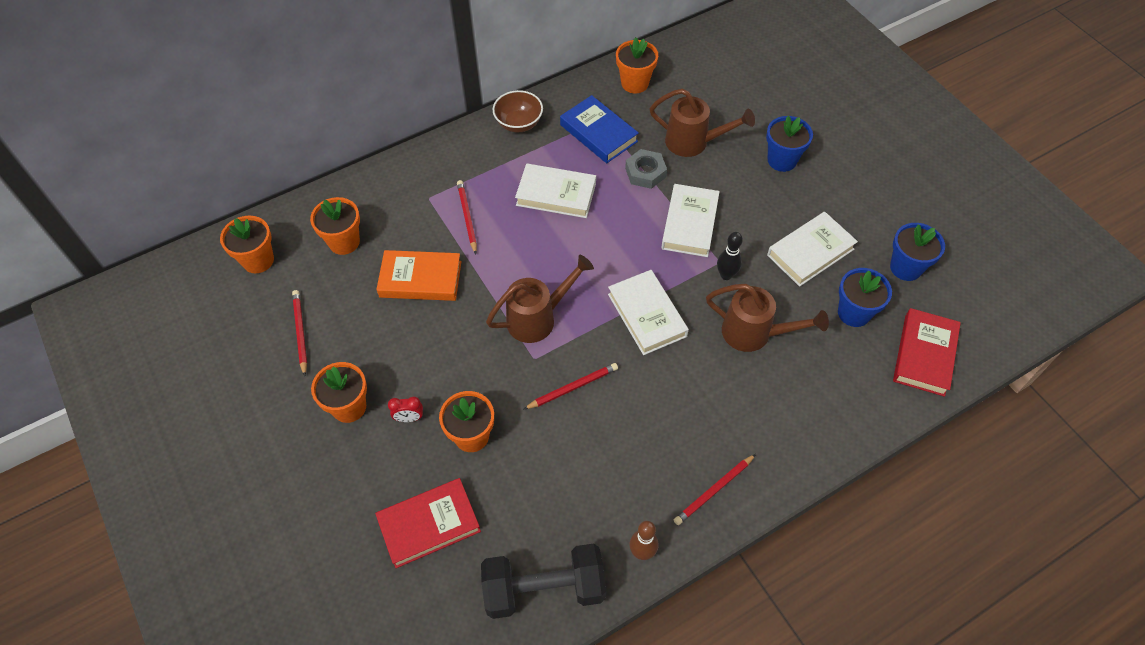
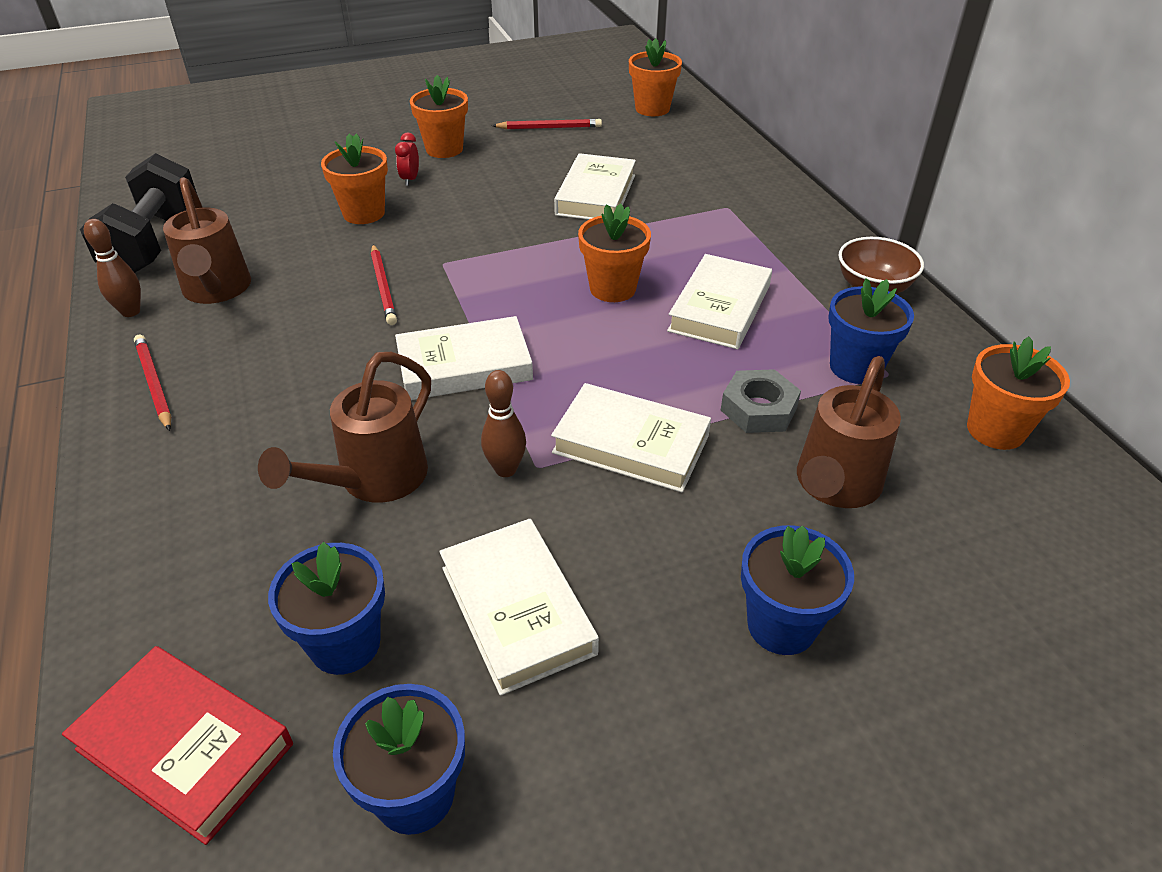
camera: 100 degrees right, 15 degrees down
(344, 242) = (666, 152): orange flower pot -> orange flower pot (612, 289)
(420, 279) = (596, 195): orange book -> white book
(429, 525) = (280, 184): red book -> none
(467, 217) = (688, 232): red pencil -> none
(537, 318) = (502, 271): brown watering can -> brown watering can (217, 290)
(598, 133) = (855, 367): blue book -> blue flower pot
(726, 275) = (506, 469): black bowling pin -> brown bowling pin

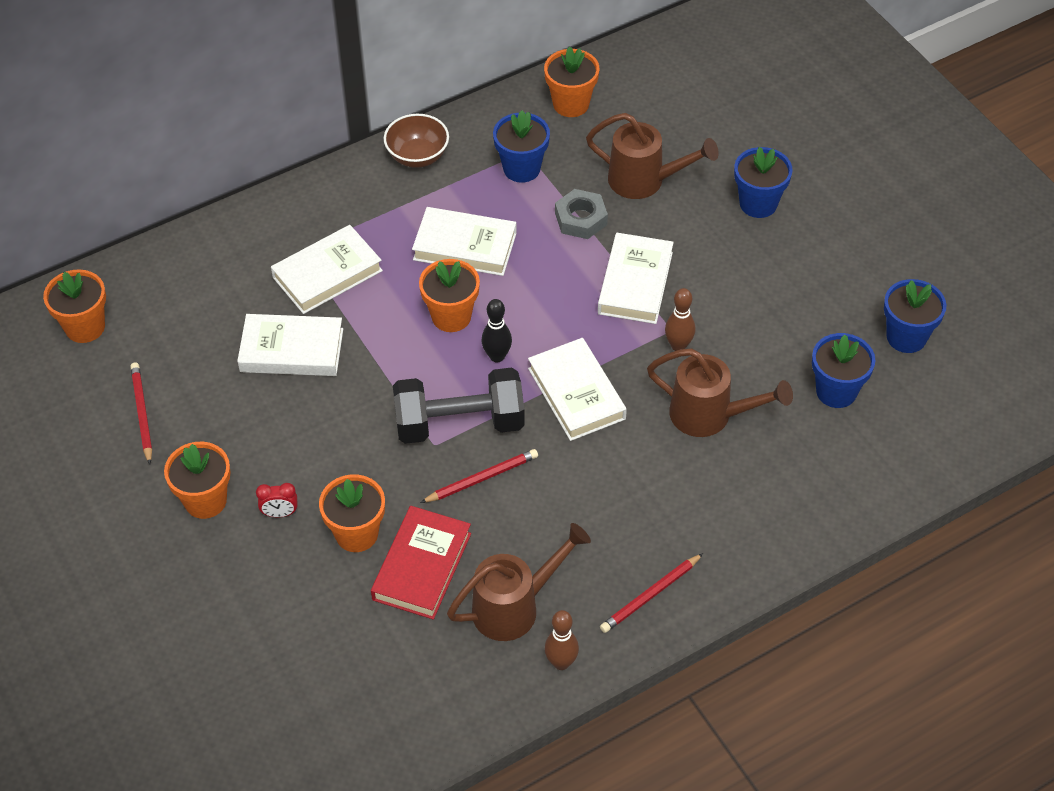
camera: 100 degrees left, 10 degrees up
(154, 242) = (443, 702): black dumbbell -> black dumbbell (459, 423)
(185, 747) = (920, 441): red book -> red book (422, 566)
(517, 610) = (787, 318): white book -> white book (327, 274)
(544, 314) = (497, 356): none -> black bowling pin

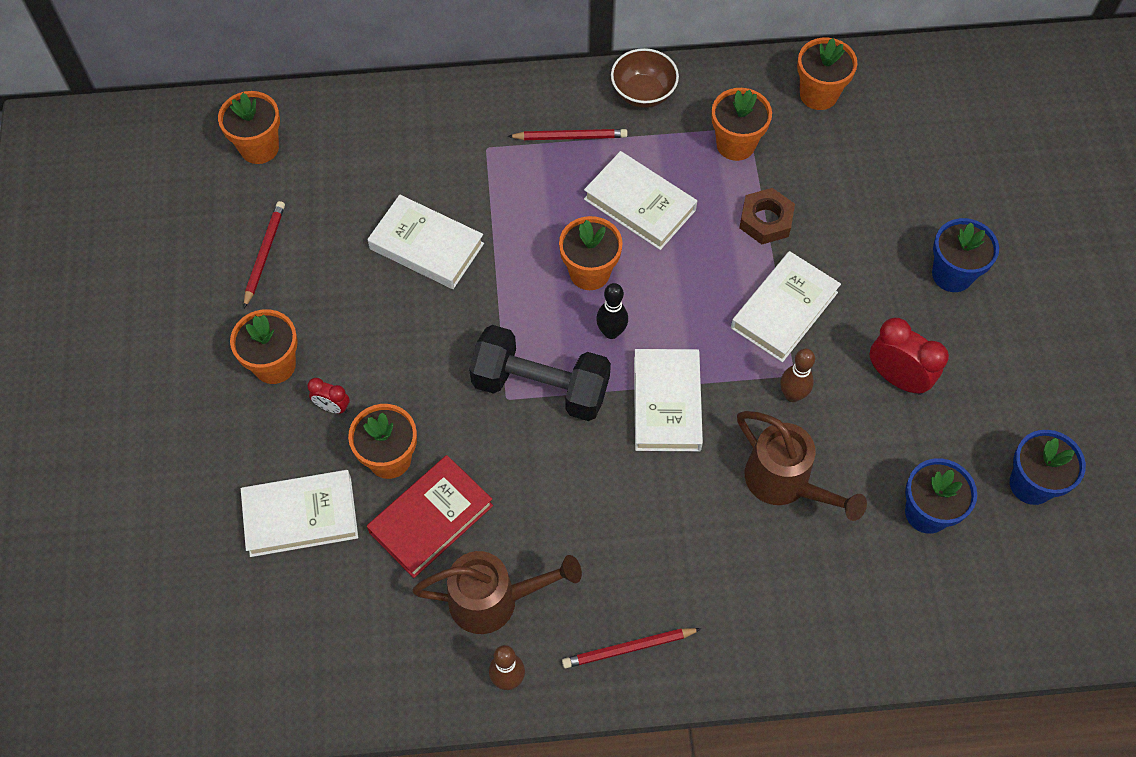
camera: 25 degrees right, 10 degrees up
(327, 274) = (498, 182): white book -> white book (301, 516)
(481, 478) = (532, 453): red pencil -> red pencil (570, 137)
(521, 168) = (735, 144): blue flower pot -> orange flower pot
(581, 219) = (766, 220): grey nut -> brown nut
(644, 181) = (849, 204): brown watering can -> none
(757, 299) = (897, 378): none -> red clock

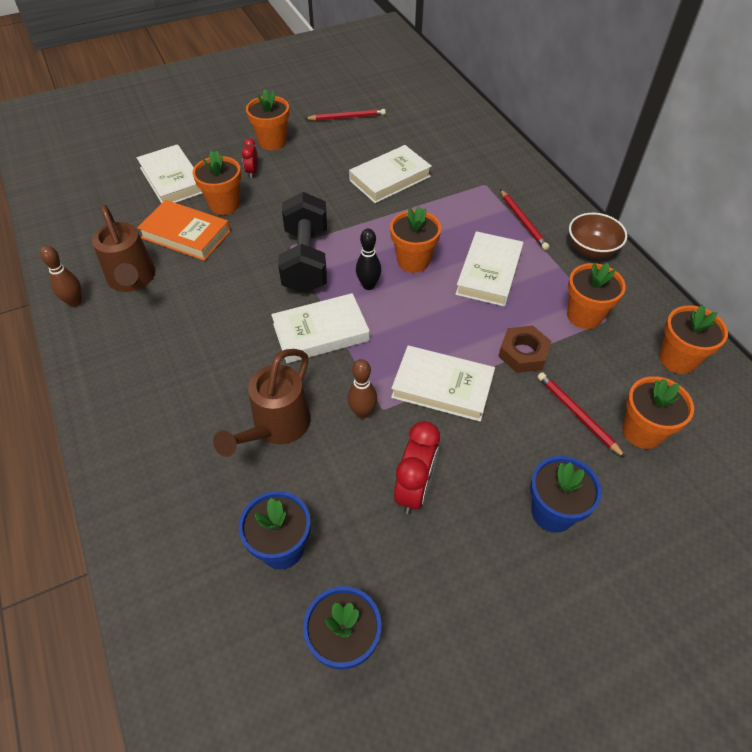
camera: 70 degrees right, 10 degrees down
(259, 148) = (420, 95): orange flower pot -> orange flower pot (642, 431)
(427, 246) = (390, 178): white book -> white book turned 45 degrees clockwise
(431, 519) = (186, 234): red book -> orange book
(629, 648) = (108, 362): red pencil -> red pencil (577, 415)

